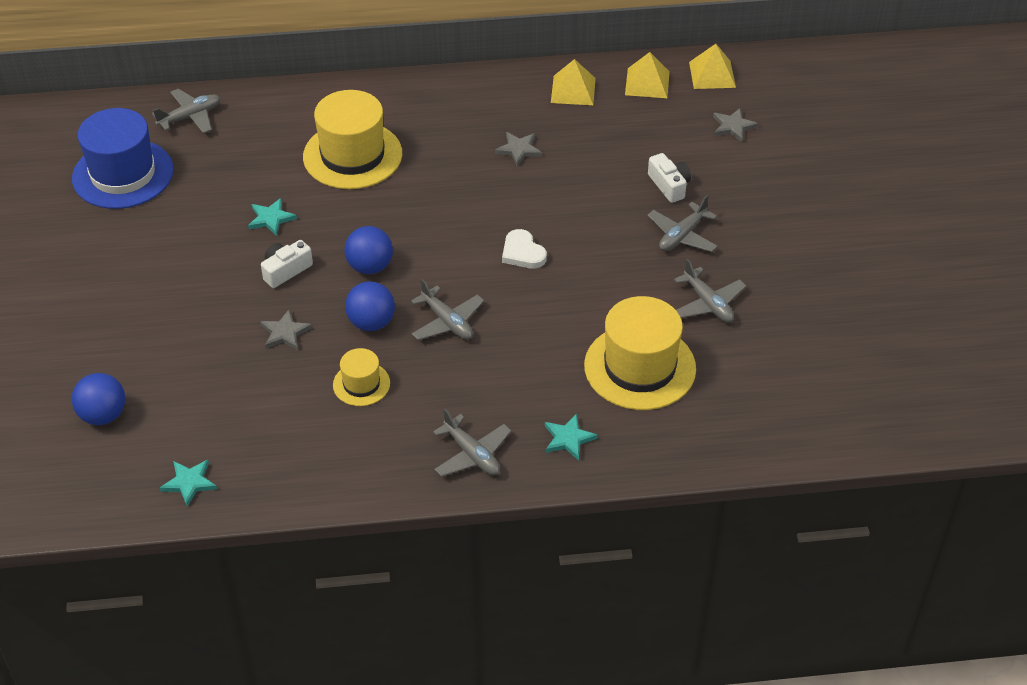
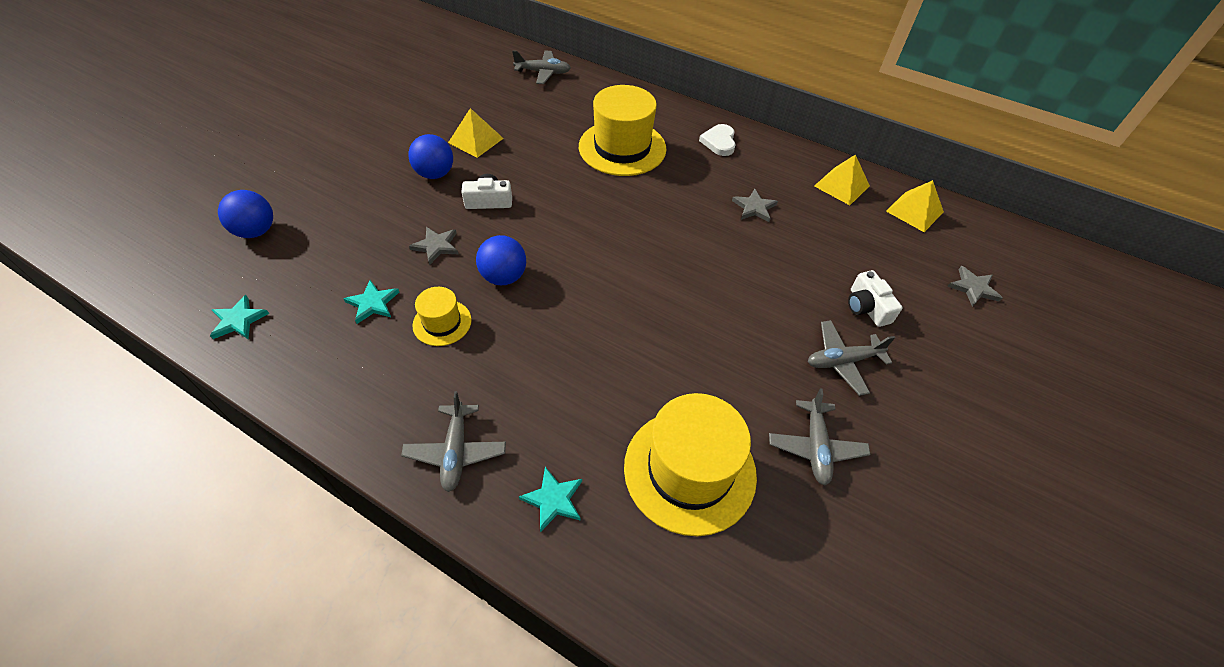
camera: 35 degrees right, 5 degrees up
(123, 174) = (463, 85): blue hat -> none
(271, 218) = (520, 160): turquoise star -> turquoise star (373, 303)
(370, 266) = (549, 233): blue ball -> blue ball (435, 174)
(447, 322) = (561, 312): grey plane -> none
(522, 252) = (680, 291): white heart -> white heart (719, 142)
(669, 185) = (866, 307): white camera -> white camera turned 150 degrees clockwise
(712, 74) = (984, 233): yellow pyramid -> yellow pyramid (476, 140)

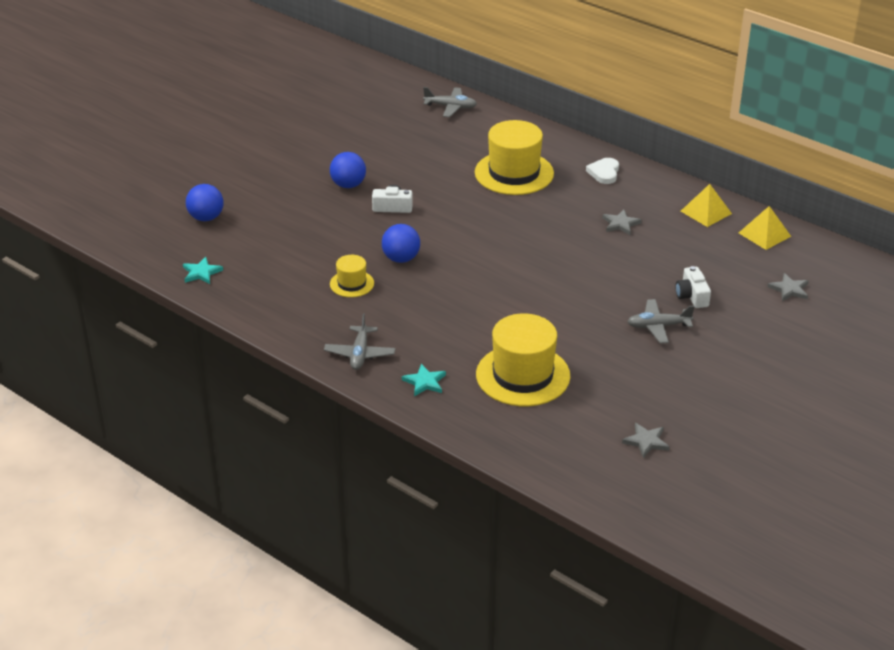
camera: 10 degrees right, 15 degrees down
(373, 303) = (299, 269): turquoise star -> none
(436, 246) = (348, 236): grey star -> grey star (646, 441)
(476, 140) = (384, 161): yellow pyramid -> none
(815, 447) = (618, 370): grey plane -> none

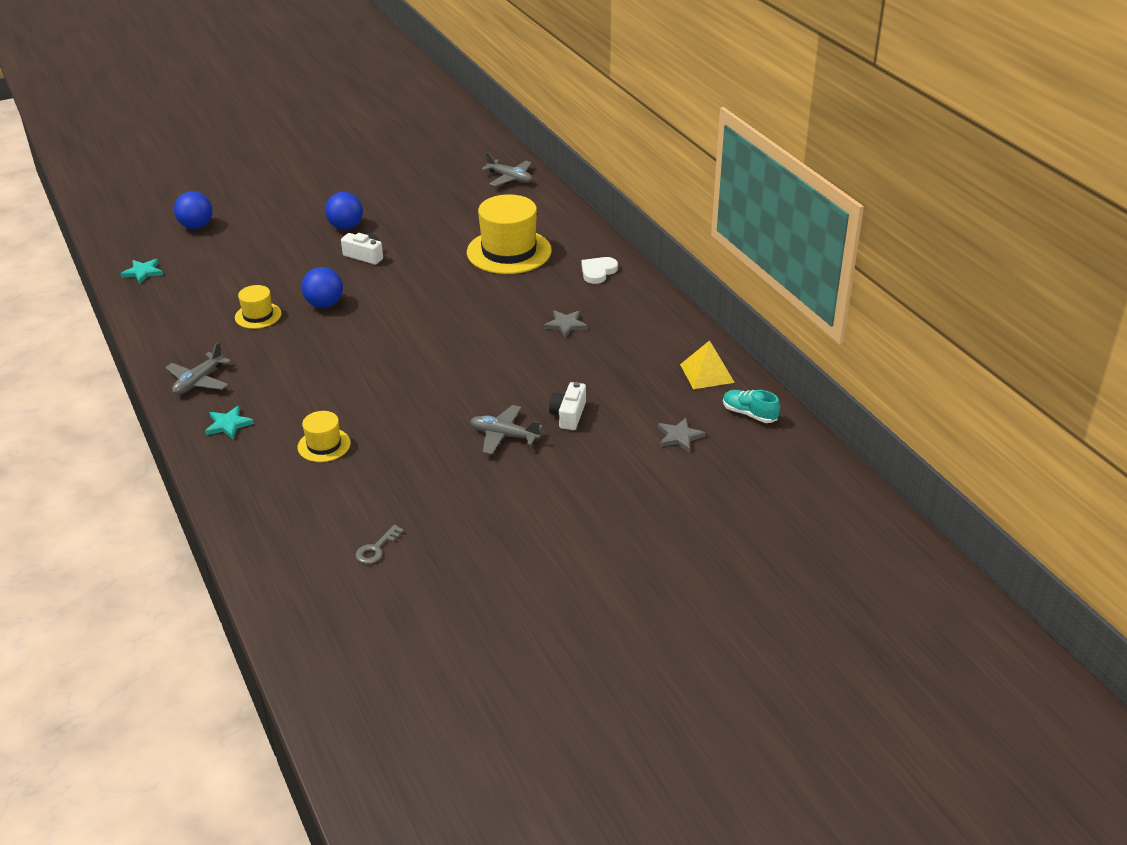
camera: 25 degrees right, 0 degrees up
(523, 375) = (324, 445): yellow hat -> yellow hat, size x0.51
(646, 441) = (376, 548): grey star -> grey key
(706, 212) = (665, 335): yellow pyramid -> none
(823, 258) = (749, 414): none -> turquoise shoe

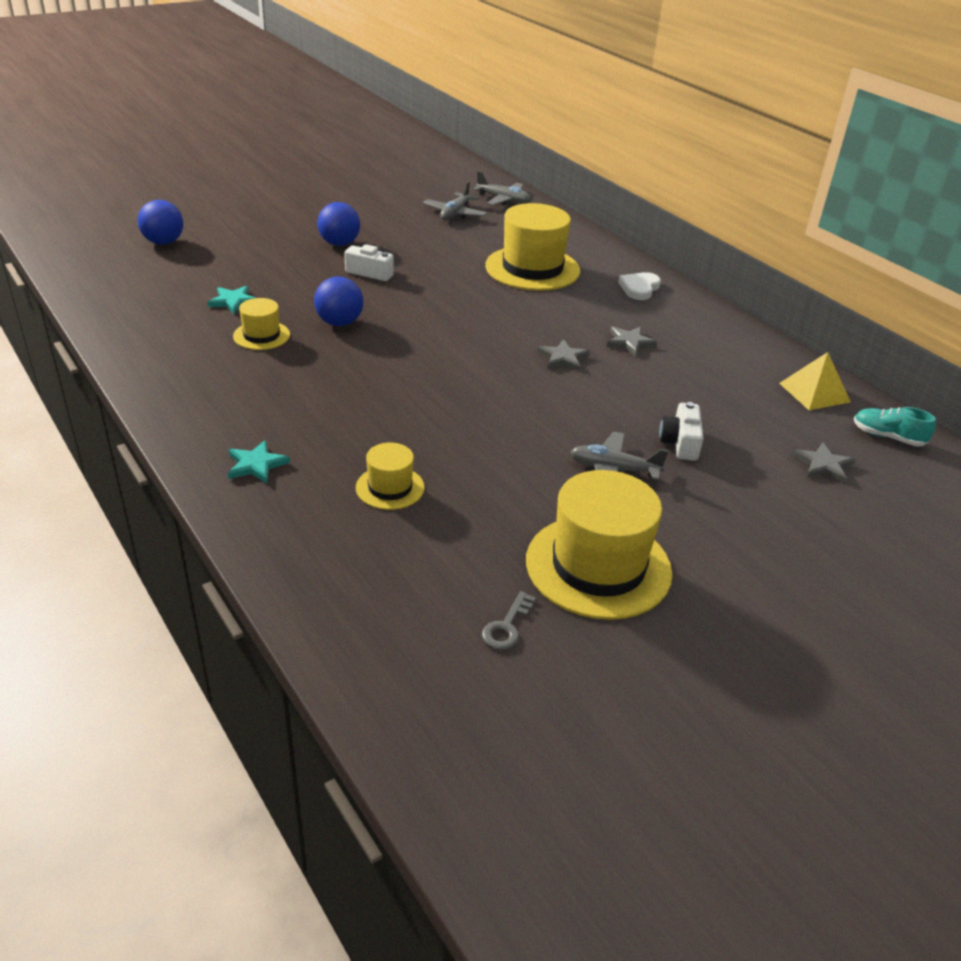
camera: 10 degrees left, 0 degrees up
(143, 272) = (107, 289): turquoise star -> turquoise star (233, 301)
(199, 381) = (204, 412): grey plane -> grey plane (455, 214)
(460, 509) = (598, 566): none -> yellow hat
(501, 339) = (563, 358): none -> grey star

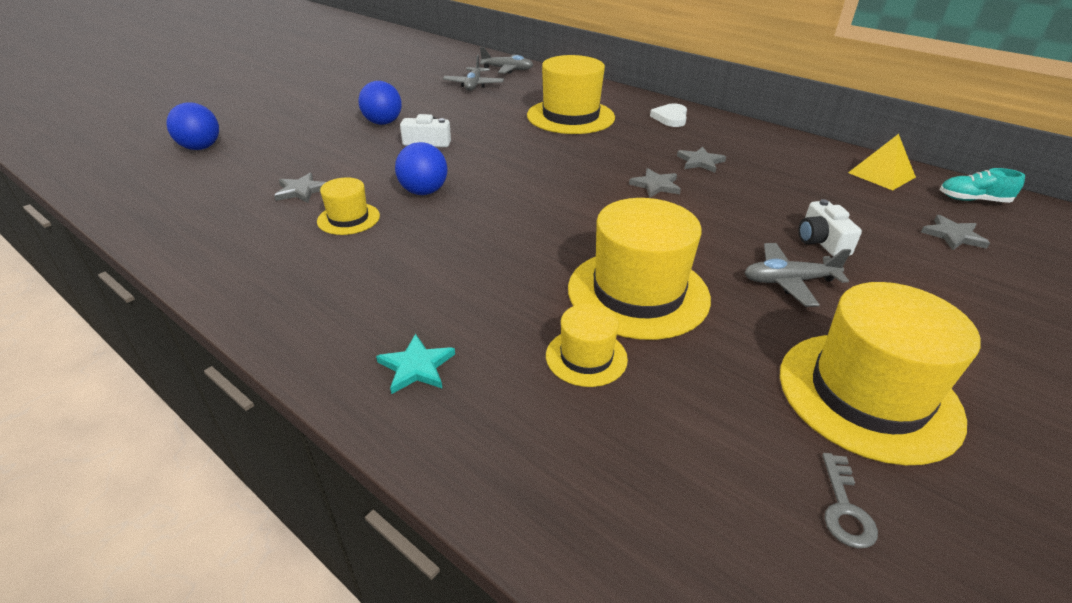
camera: 15 degrees left, 0 degrees up
(233, 301) = (301, 191): turquoise star -> grey star
(469, 449) = (638, 293): none -> yellow hat

